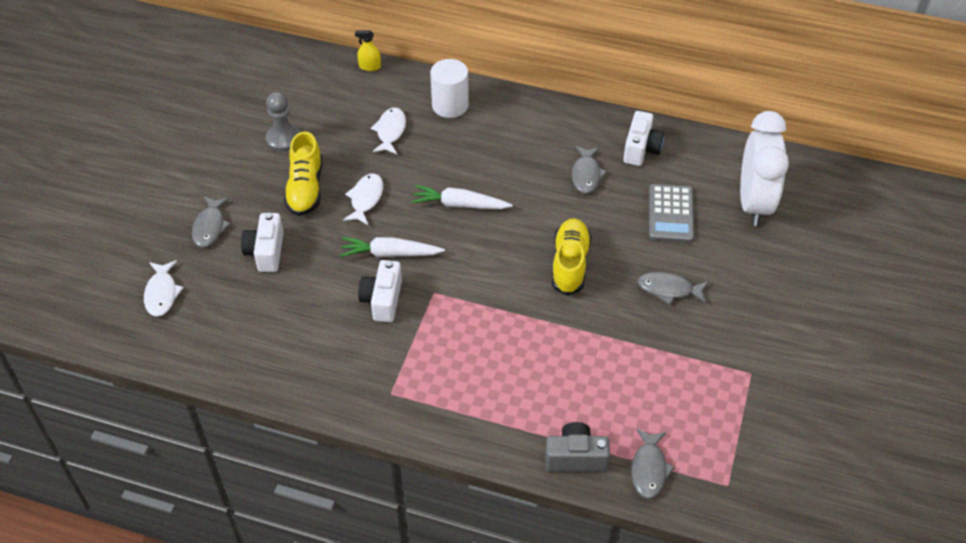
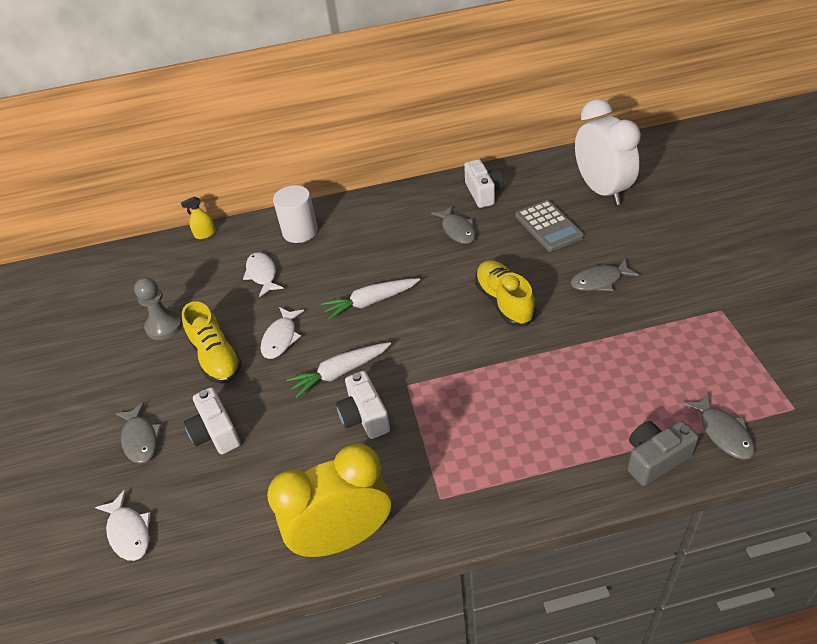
camera: 25 degrees left, 5 degrees down
(302, 381) = (343, 537): none -> yellow clock
(366, 199) = (281, 338): white fish -> white fish turned 150 degrees counterclockwise

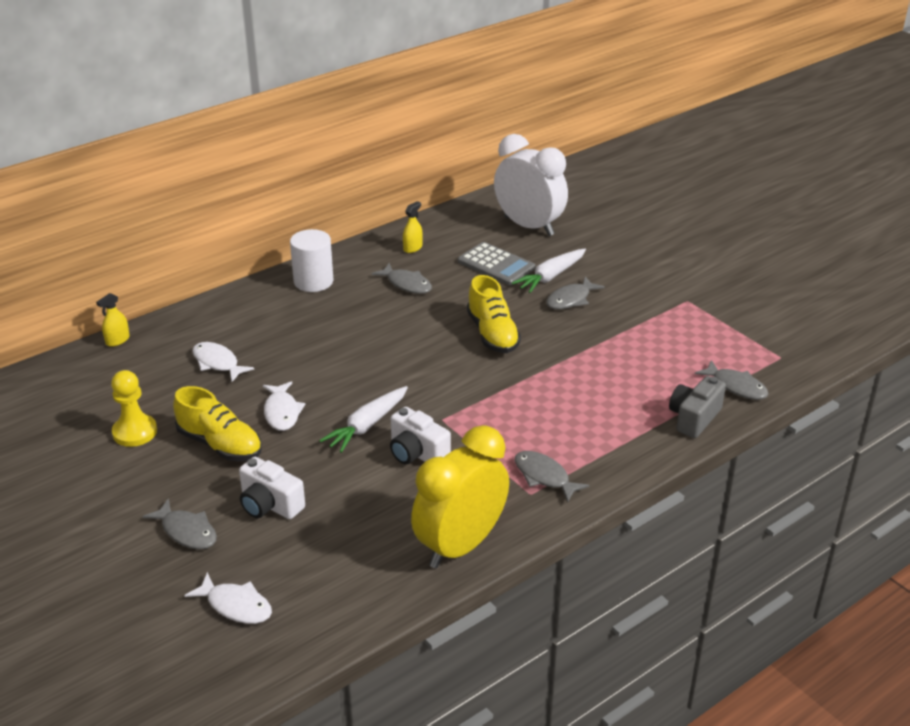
camera: 30 degrees left, 10 degrees down
(164, 326) = (135, 432): grey pawn -> yellow pawn
(300, 231) = (233, 317): white cylinder -> white cylinder (313, 281)
(371, 302) = (358, 362): white carrot -> white carrot (550, 276)
(464, 482) = (544, 476): none -> grey fish
(483, 193) = (412, 248): white camera -> yellow spray bottle
(504, 302) = (492, 334): yellow shoe -> yellow shoe turned 150 degrees counterclockwise

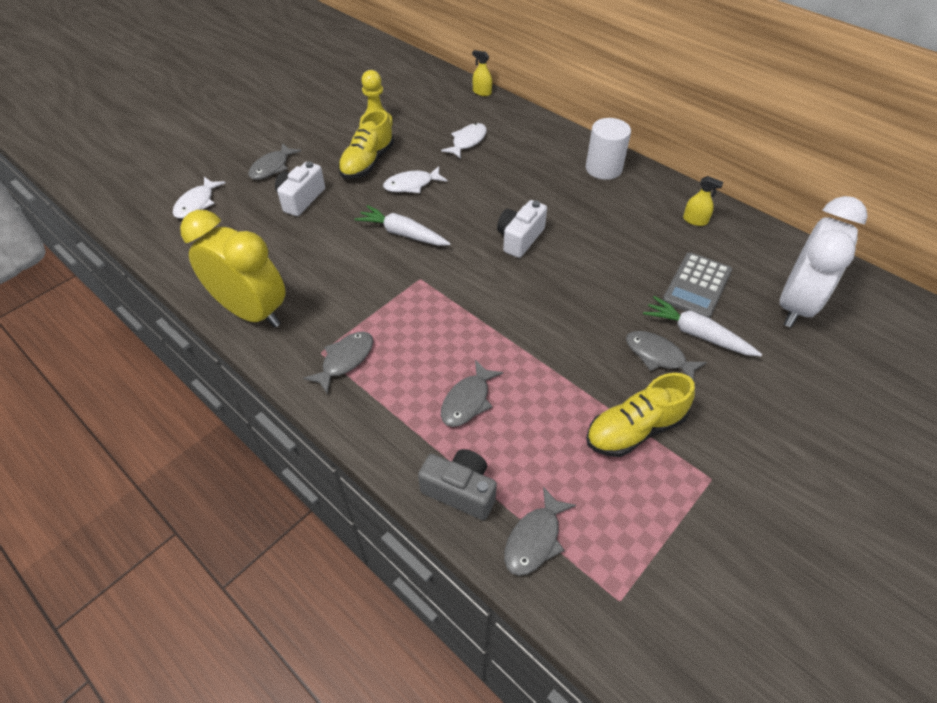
camera: 80 degrees right, 15 degrees up
(407, 284) = (627, 226): grey fish -> grey fish (467, 401)
(417, 453) = (370, 269): white camera -> white camera (520, 238)
(492, 334) = (566, 297): yellow shoe -> yellow shoe (634, 429)

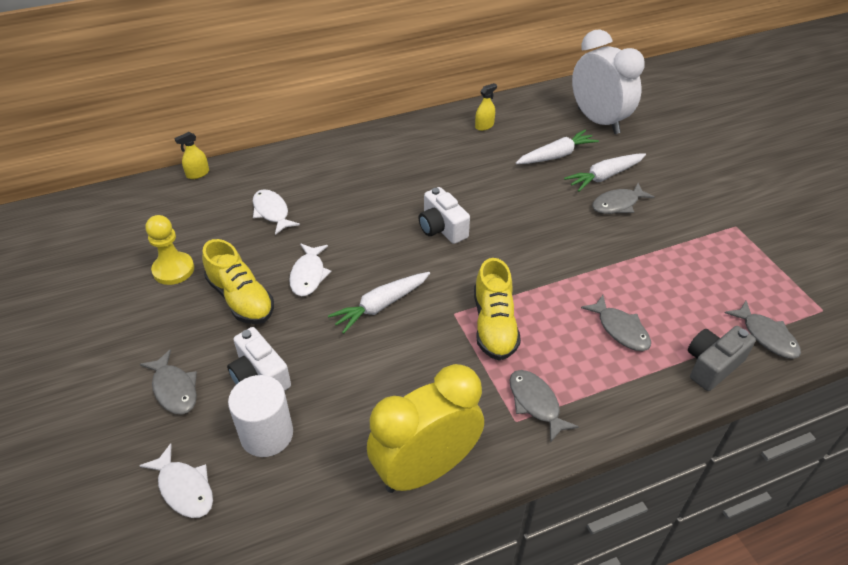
camera: 65 degrees left, 5 degrees down
(603, 168) = (385, 145): white cylinder -> white cylinder (267, 434)
(634, 429) = (682, 245): yellow shoe -> yellow shoe (494, 325)
(697, 286) = (556, 155): grey calculator -> white carrot

